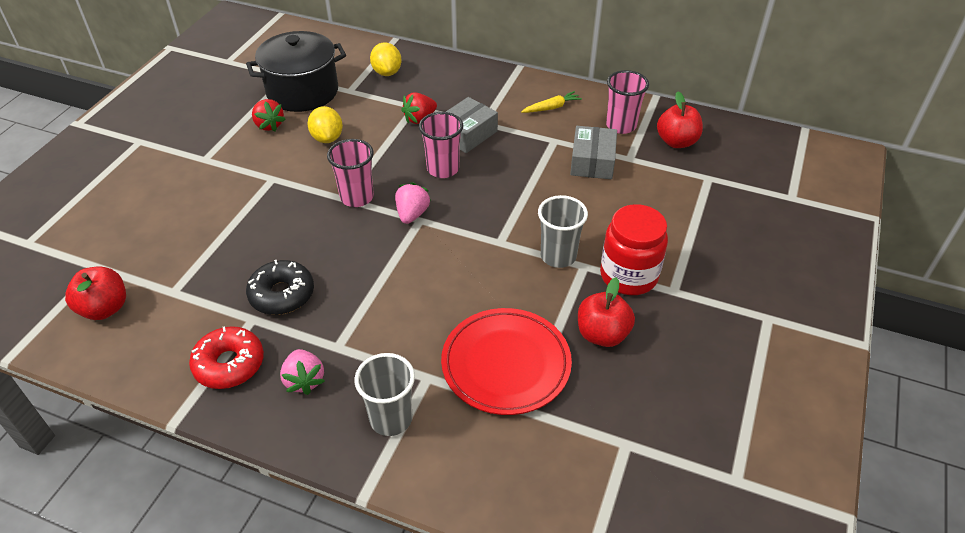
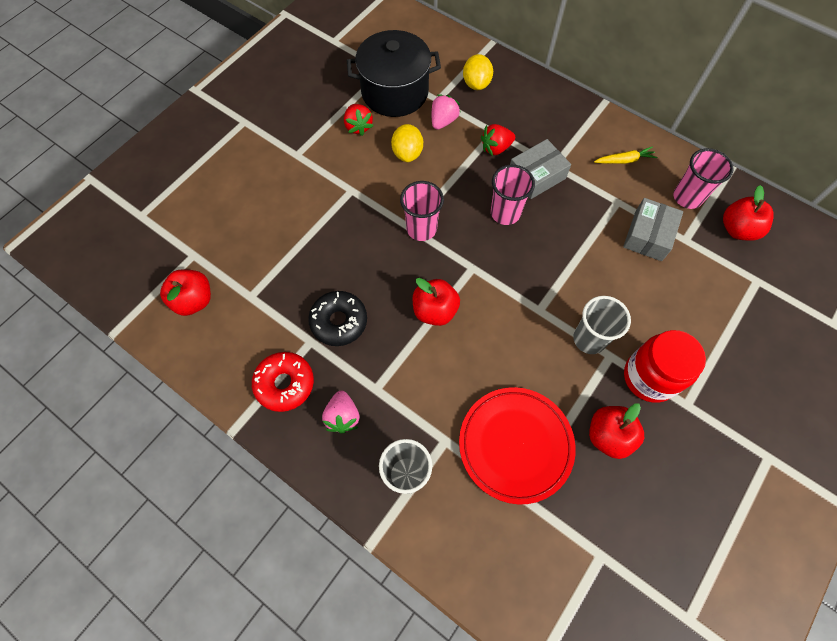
camera: 15 degrees right, 20 degrees up
(388, 264) = (435, 311): none -> red apple
(412, 214) = (467, 259): pink strawberry -> pink strawberry (443, 121)

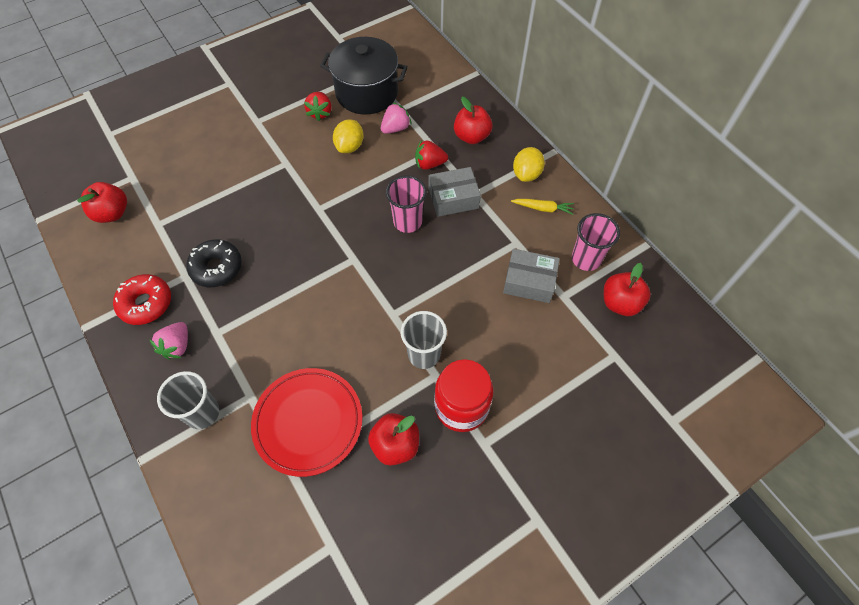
camera: 20 degrees right, 5 degrees down
(421, 229) = (327, 213): pink cup -> none
(435, 311) = (301, 285): red apple -> red apple (471, 136)
(476, 84) = (442, 105): yellow lemon -> yellow lemon (526, 174)
(648, 235) = (529, 281): grey box -> grey box turned 60 degrees clockwise

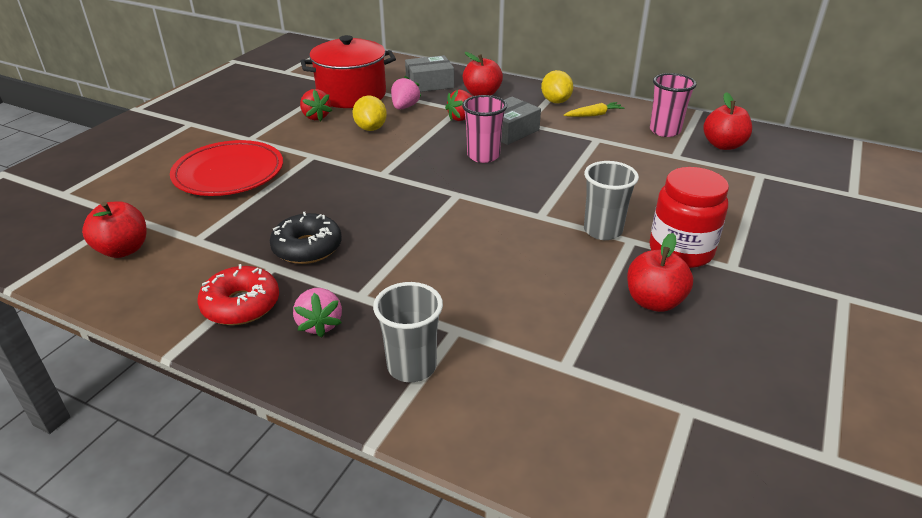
camera: 30 degrees left, 25 degrees down
(308, 422) = (545, 323): red plate -> red plate (229, 173)
(367, 93) = (351, 95): black pot -> red pot
(529, 281) = (636, 157): grey box -> grey box (429, 83)

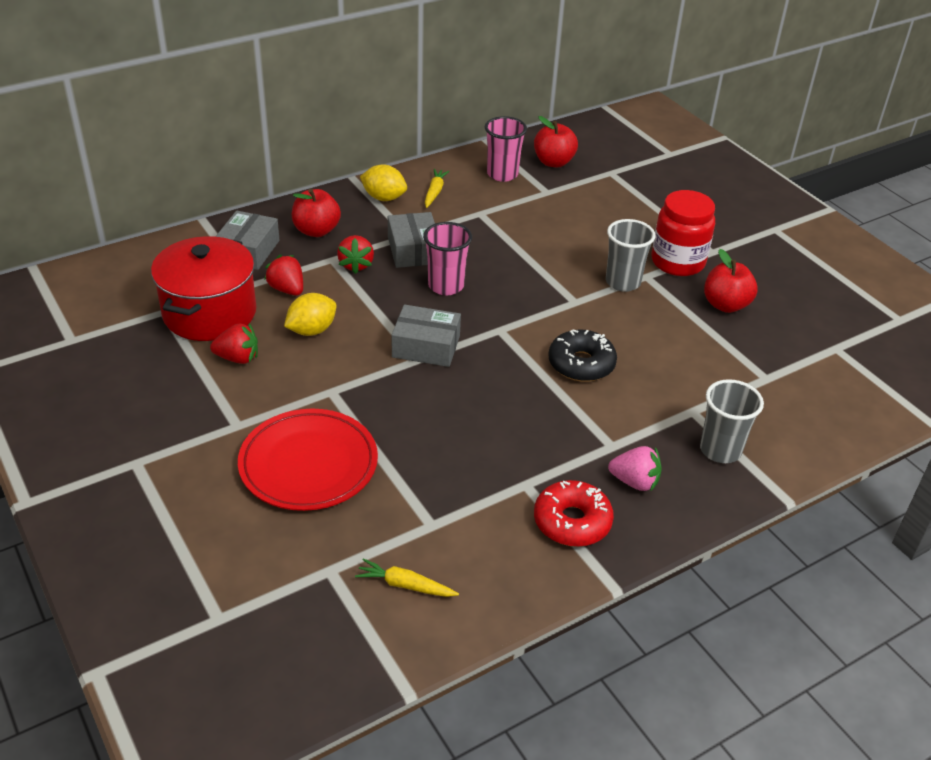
camera: 60 degrees left, 5 degrees up
(123, 250) = (405, 585): red apple -> yellow carrot
(307, 248) = (512, 452): black donut -> black donut (581, 364)
(371, 128) = (311, 330): yellow lemon -> yellow lemon turned 60 degrees counterclockwise
(400, 172) = (426, 346): none -> grey box
(405, 107) = (287, 289): pink strawberry -> red strawberry

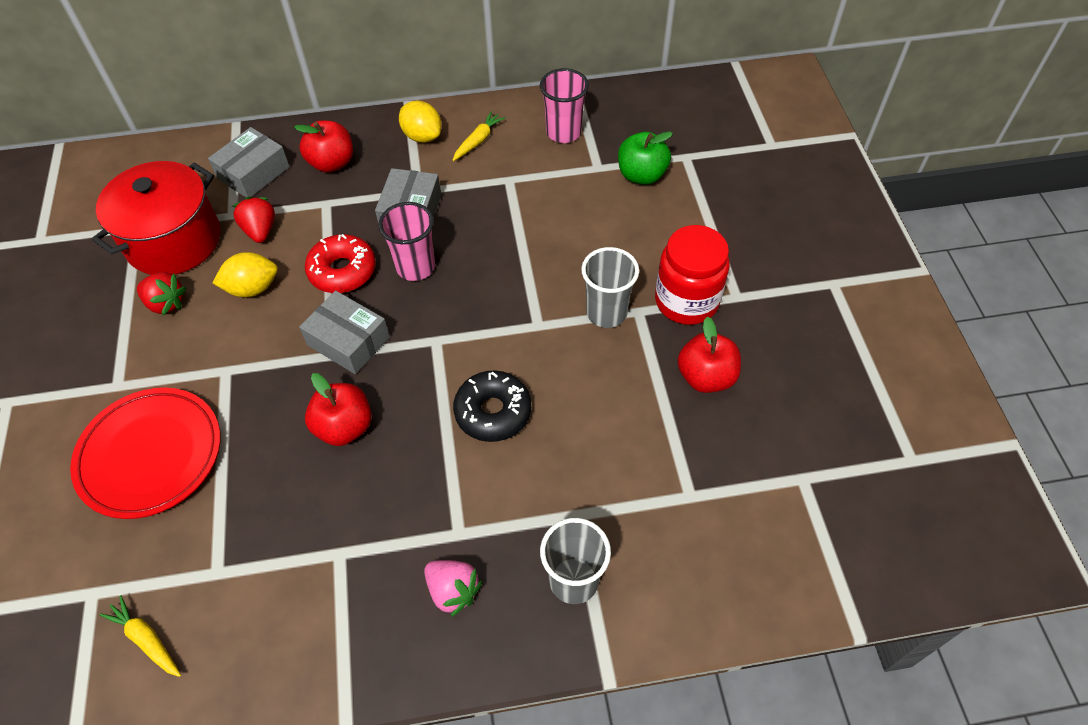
camera: 25 degrees right, 15 degrees up
(356, 265) = (343, 216): red strawberry -> none
(553, 162) = (629, 128): red apple -> red apple (344, 427)
(572, 522) = (355, 620): red donut -> red donut (342, 271)
(585, 190) = (641, 175): none -> green apple

